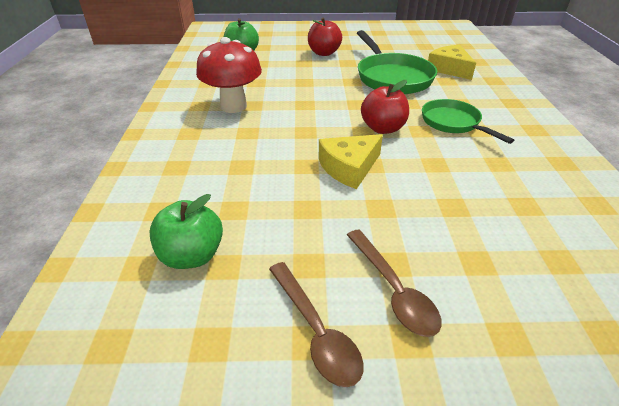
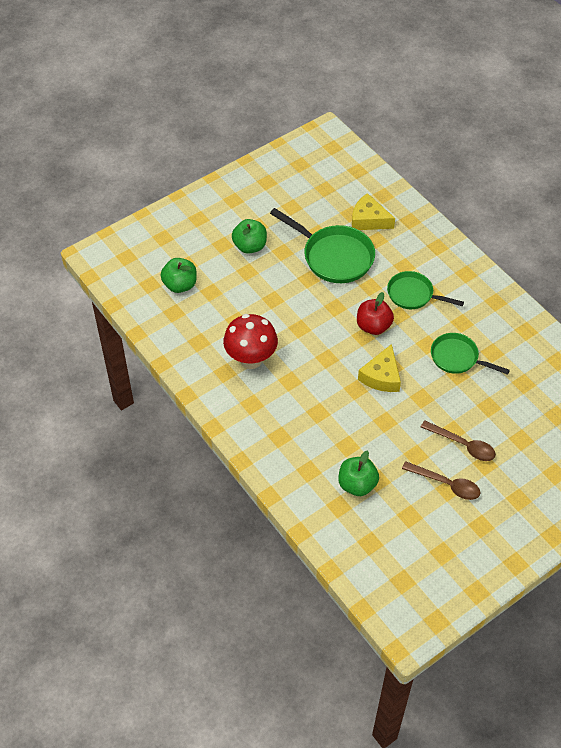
camera: 35 degrees left, 15 degrees up
(324, 53) = (250, 246): red apple -> green apple
(467, 191) = (457, 358): none -> green pan

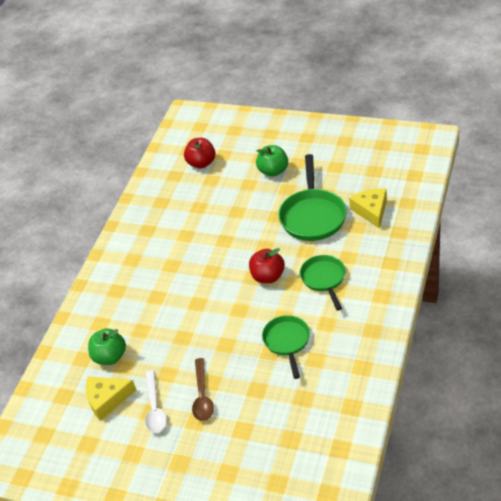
camera: 60 degrees right, 10 degrees down
(180, 285) = (201, 163): green apple -> red apple
(251, 359) = (171, 235): red mushroom -> none
(381, 376) = (224, 310): yellow cheese -> yellow cheese (107, 399)
(446, 484) = (155, 408): brown spoon -> white spoon

